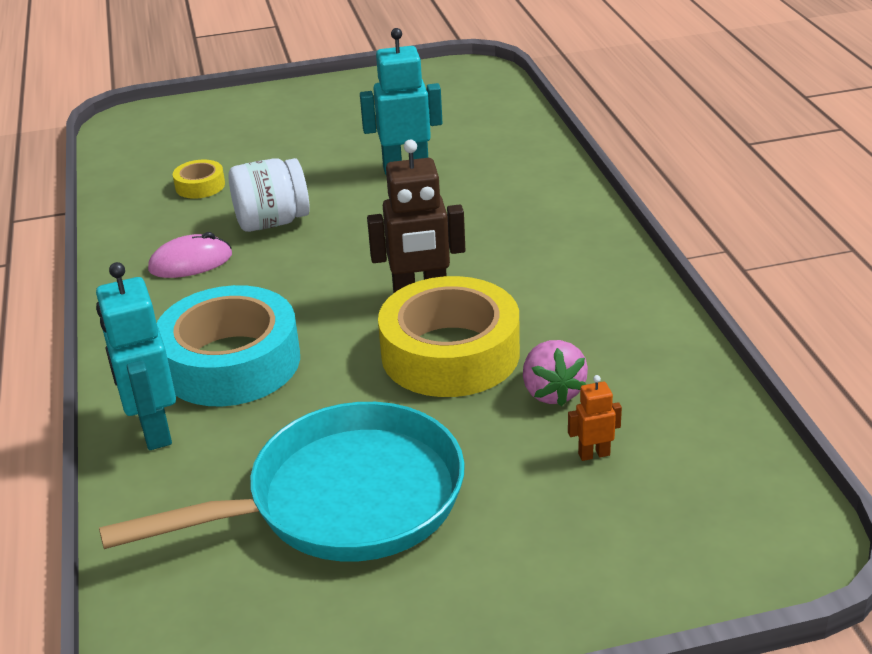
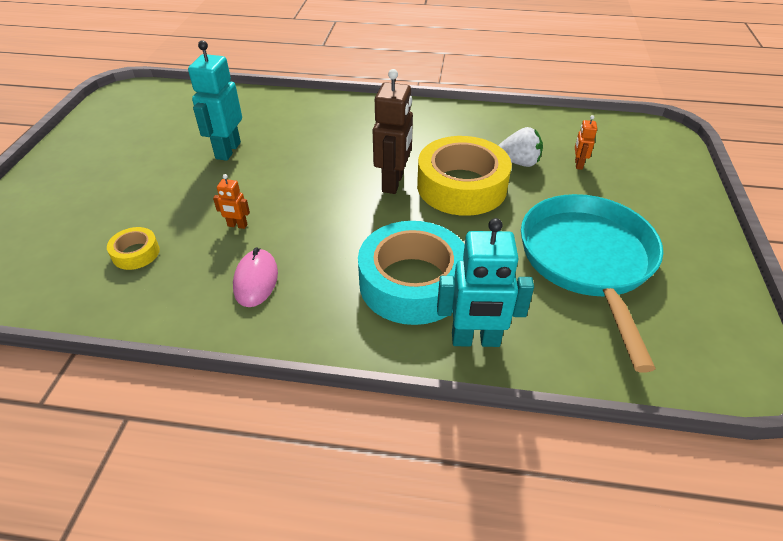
camera: 70 degrees left, 10 degrees up
(272, 222) = (237, 225): white jar -> orange robot
(552, 392) = (519, 162): pink strawberry -> white strawberry

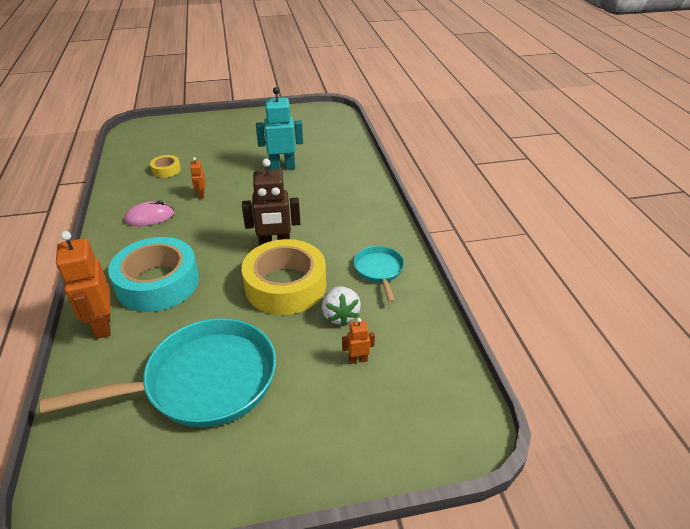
camera: 70 degrees right, 5 degrees down
(464, 128) = (379, 270): none -> turquoise pan
(475, 340) = (102, 325): turquoise robot -> orange robot

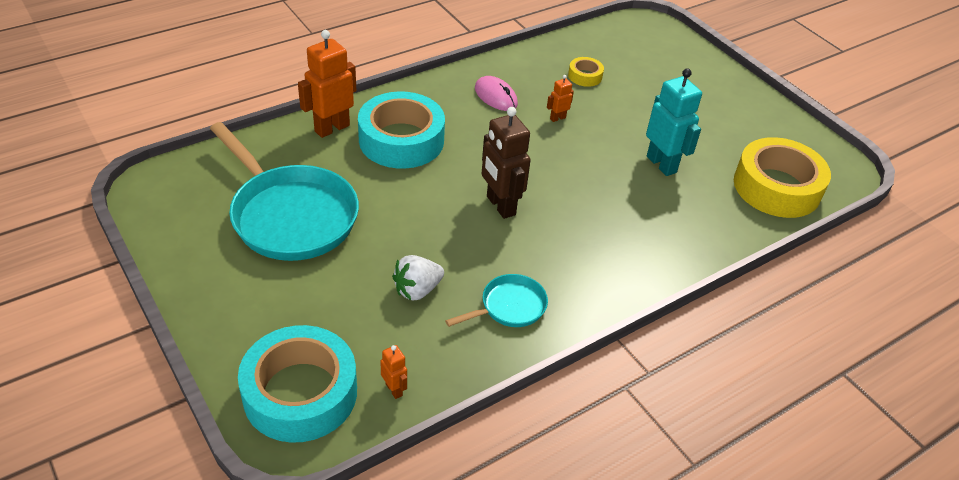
camera: 65 degrees right, 5 degrees up
(285, 285) = (443, 232): yellow tape -> yellow tape (776, 187)
(358, 360) = (358, 321): orange robot -> orange robot (394, 389)
(423, 416) = (300, 393): none -> turquoise tape

